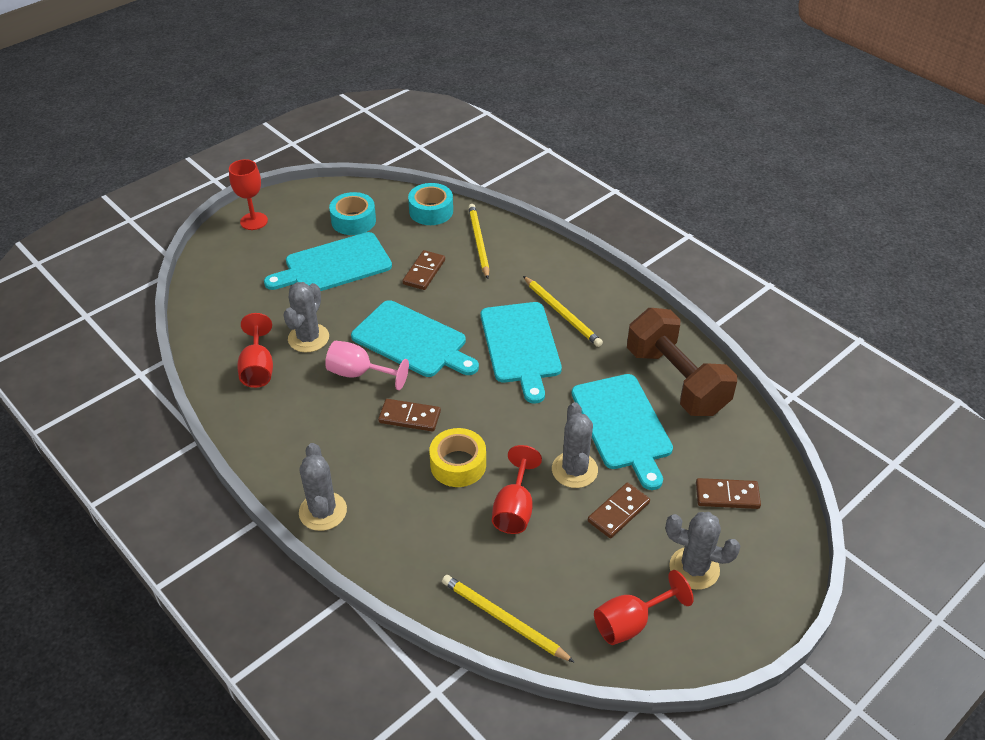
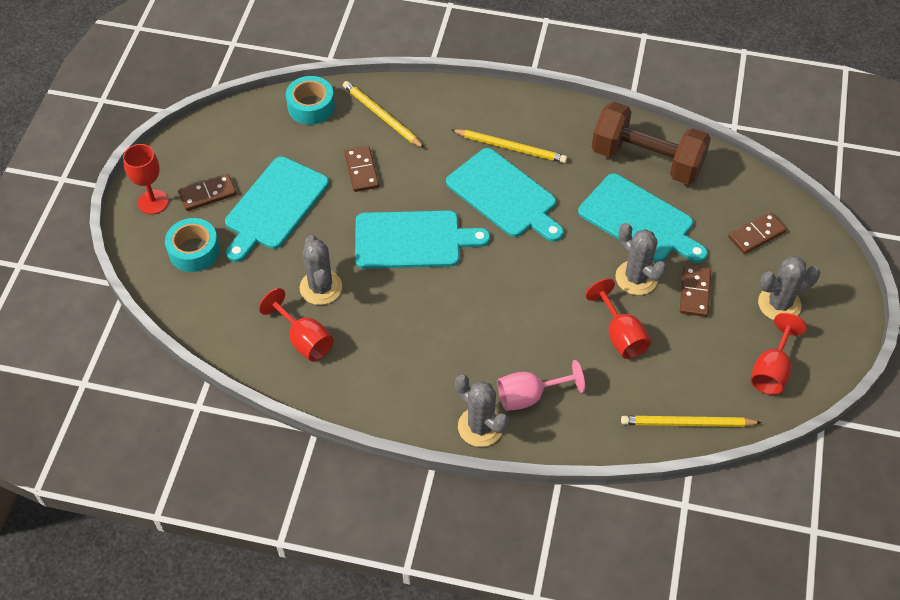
camera: 35 degrees left, 10 degrees up
(353, 221) = (249, 153): turquoise tape -> turquoise tape (194, 251)
(359, 374) = (396, 295): pink goblet -> pink goblet (529, 396)
(409, 417) = (473, 308): brown domino -> brown domino (208, 194)
(458, 464) = (547, 325): yellow tape -> none

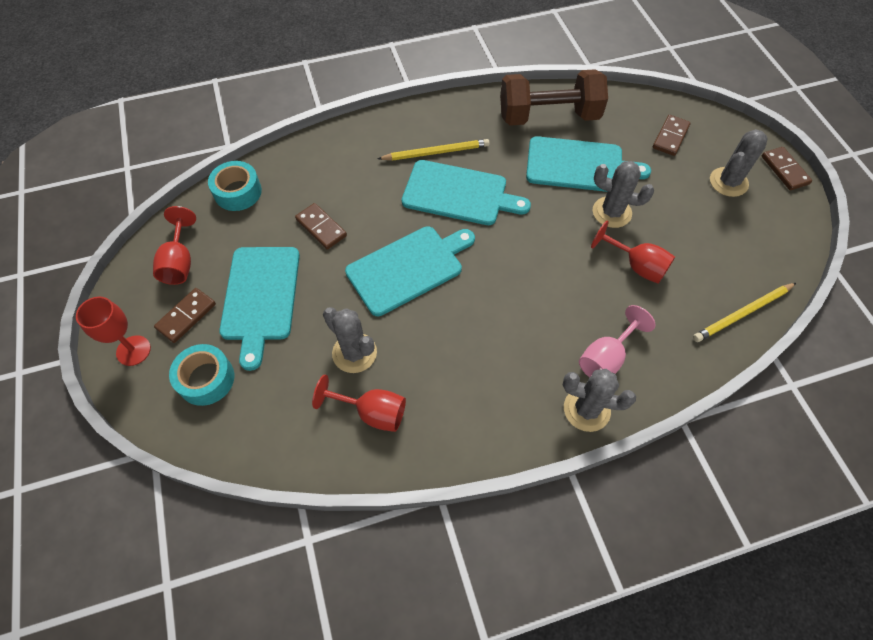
camera: 30 degrees left, 5 degrees up
(382, 116) = (308, 173): yellow pencil -> none
(695, 292) = (663, 203): brown domino -> brown domino (784, 170)
(771, 370) = (765, 237): red goblet -> red goblet (180, 262)

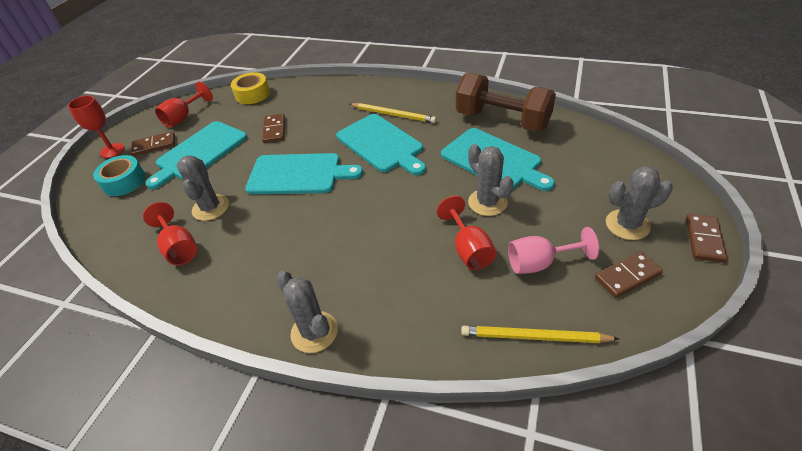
camera: 40 degrees right, 15 degrees down
(238, 192) = (252, 94): turquoise tape -> yellow tape
(606, 358) = (370, 303): pink goblet -> pink goblet (539, 263)
(670, 137) = (600, 170): brown domino -> brown domino (627, 276)

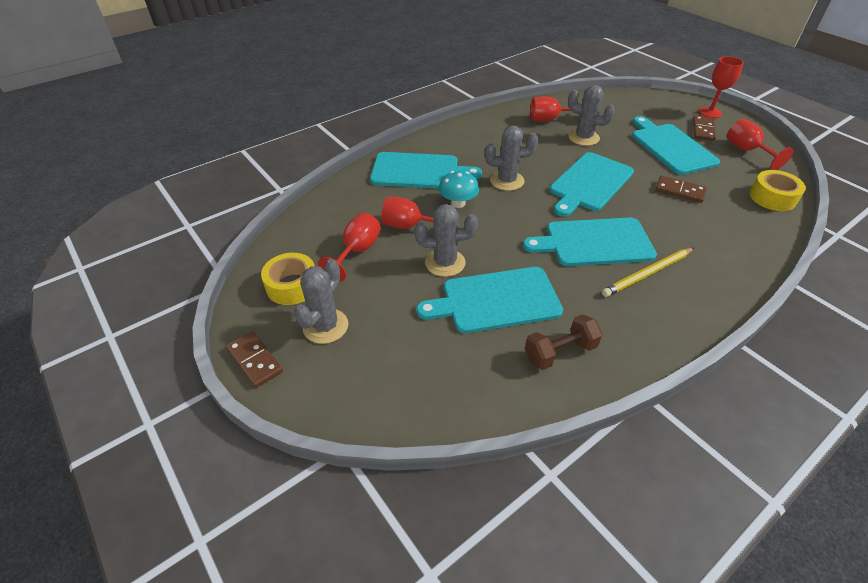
camera: 120 degrees right, 0 degrees up
(124, 182) = (655, 112): turquoise tape -> none
(314, 332) = (423, 145): grey cactus -> grey cactus (507, 181)
(373, 300) = (419, 171): none -> turquoise cutting board
(402, 237) = (458, 203): none -> turquoise mushroom
(502, 120) = (560, 352): brown dumbbell -> brown dumbbell, size x0.55
(534, 337) = (315, 215): yellow pencil -> none
(539, 263) = (357, 251): pink goblet -> red goblet
(627, 276) = (292, 286): brown domino -> yellow tape

